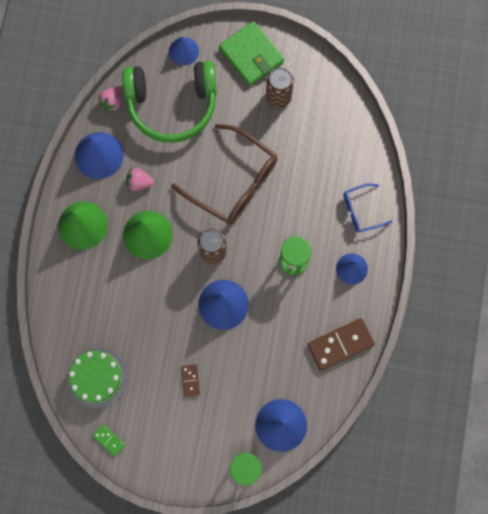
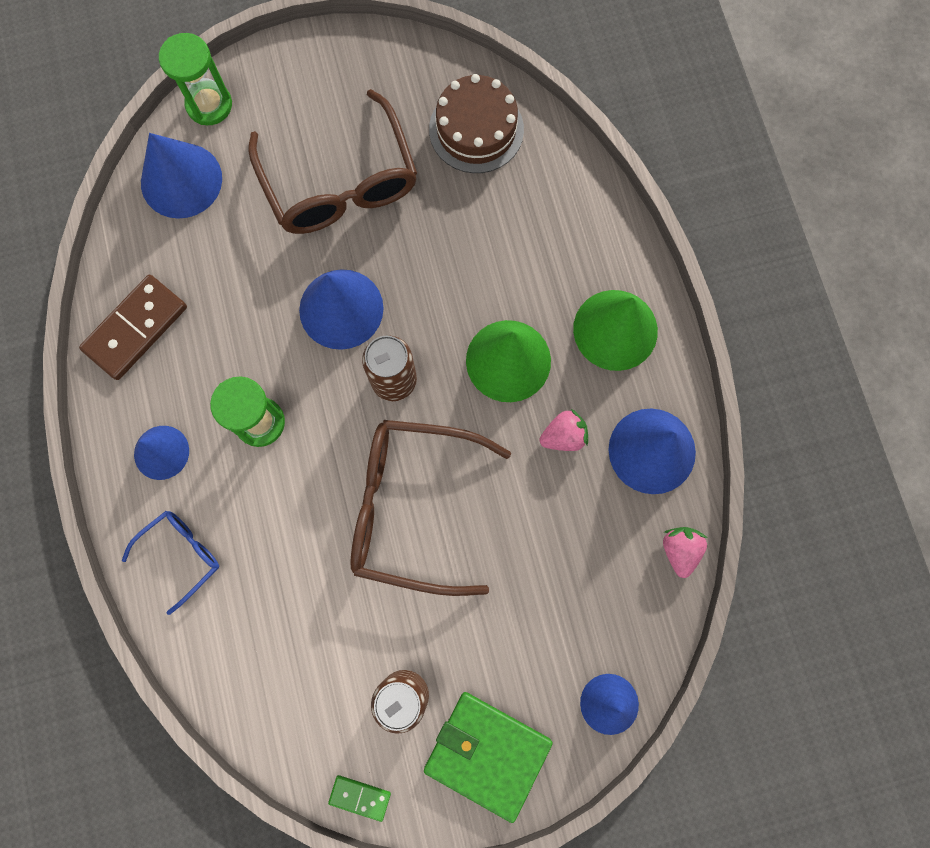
camera: 155 degrees right, 0 degrees up
(97, 377) = (476, 129): green cake -> brown cake
(109, 440) = (417, 59): green domino -> green domino (360, 797)
(172, 104) = (579, 594): green headphones -> none
(190, 380) = (340, 182): brown domino -> brown glasses

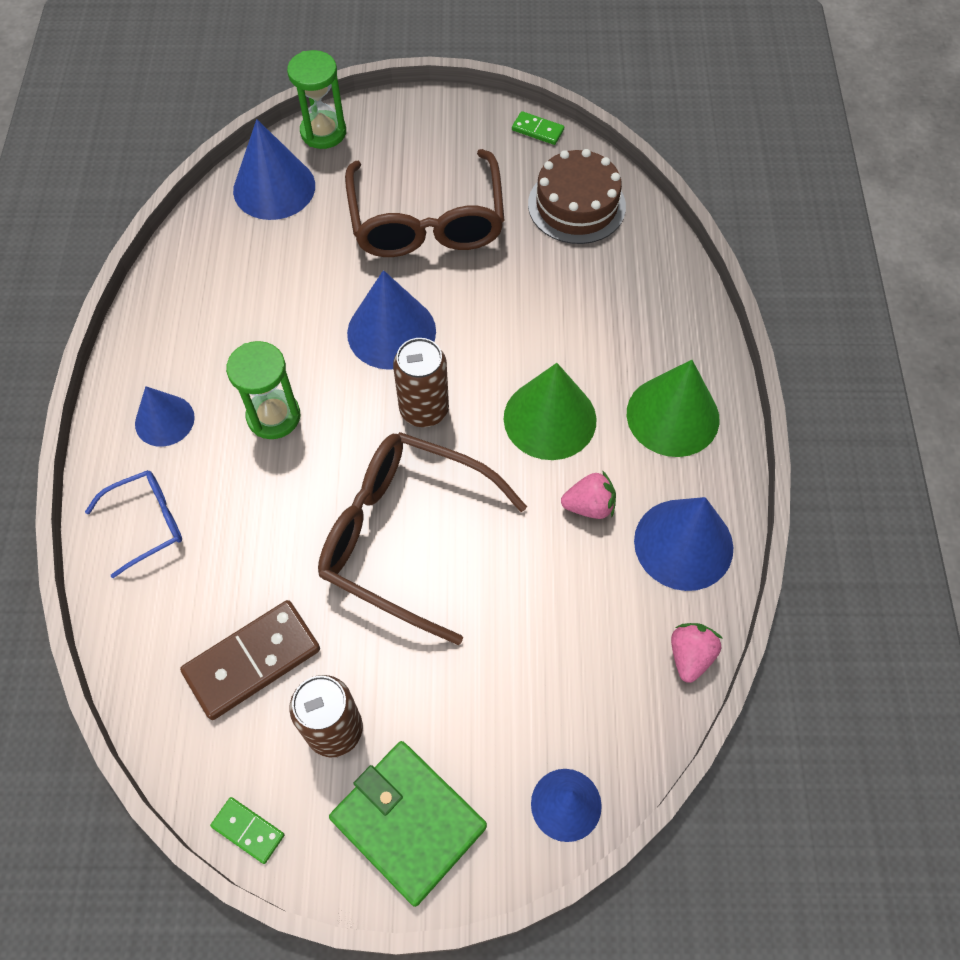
camera: 15 degrees right, 15 degrees down
(136, 328) = (182, 303): brown domino -> brown domino (252, 661)
(417, 53) = (537, 130): none -> green domino

